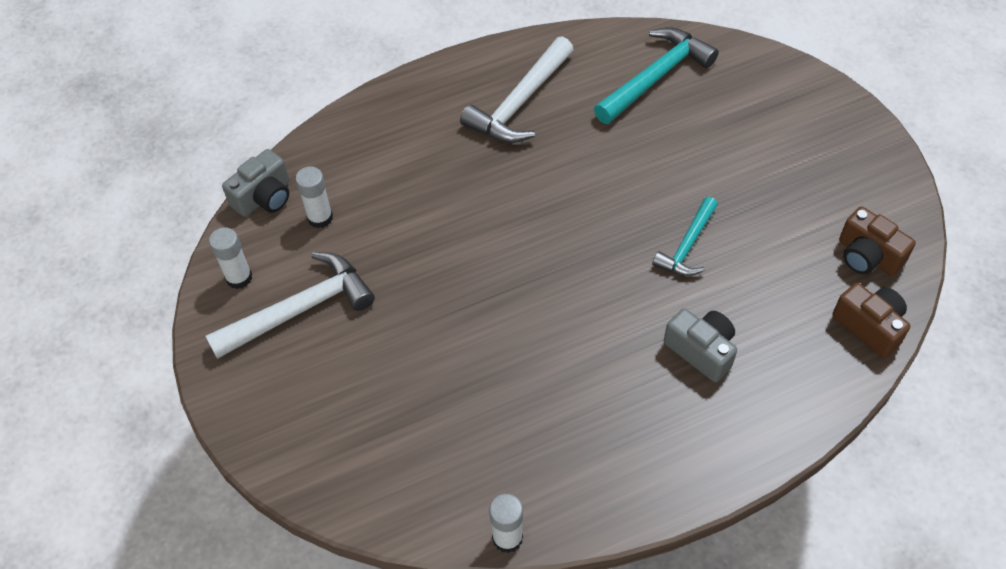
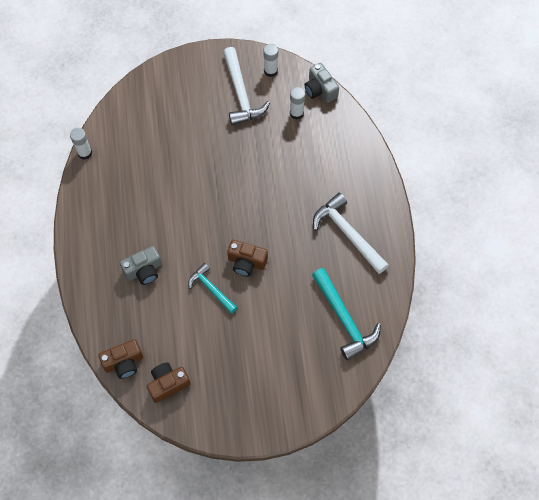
camera: 105 degrees right, 10 degrees up
(621, 212) = (246, 262): none -> brown camera

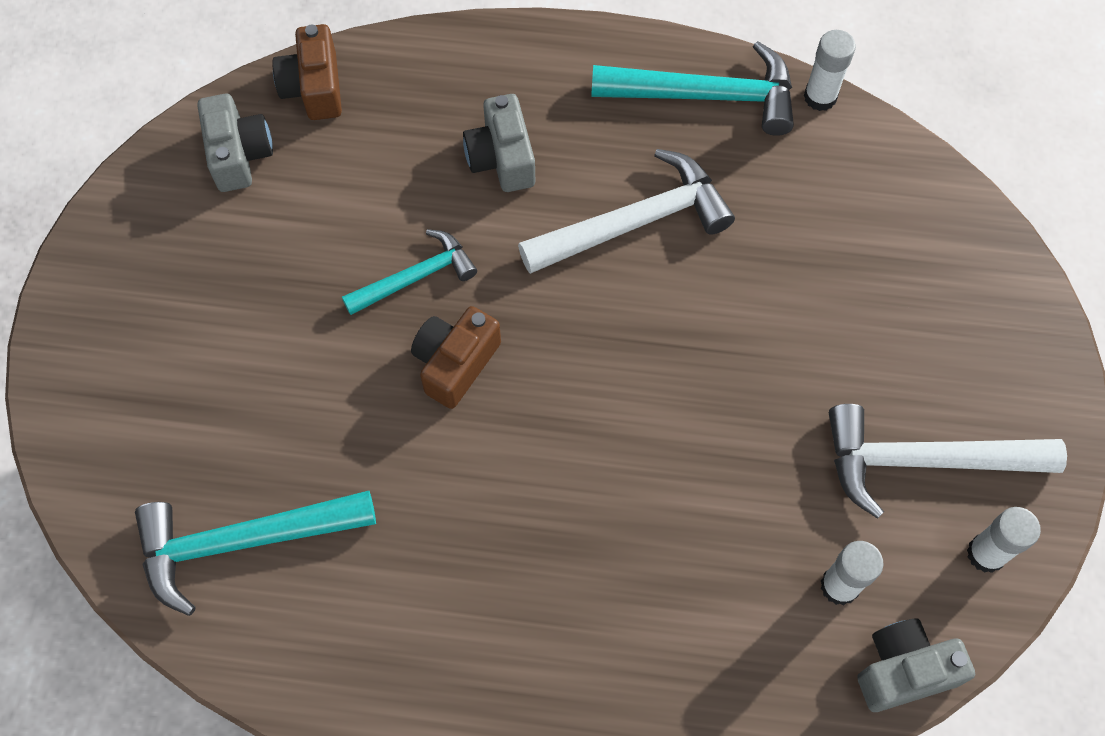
camera: 105 degrees right, 0 degrees up
(93, 196) = (707, 96): none -> turquoise hammer
(168, 384) = (239, 154): brown camera -> grey camera
(347, 233) = (458, 615): white hammer -> white hammer (635, 222)

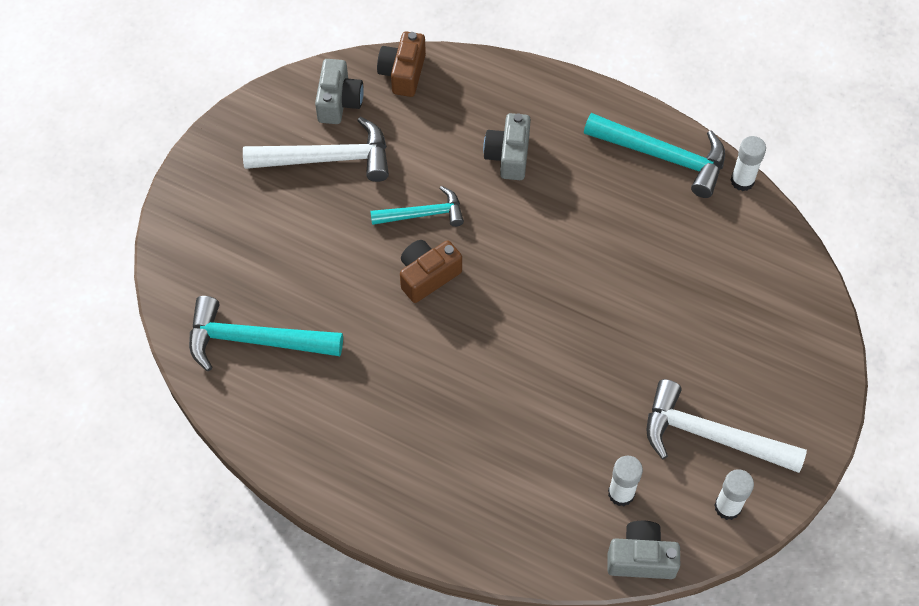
camera: 20 degrees right, 5 degrees down
(635, 222) = (581, 224): white hammer -> white hammer (328, 159)

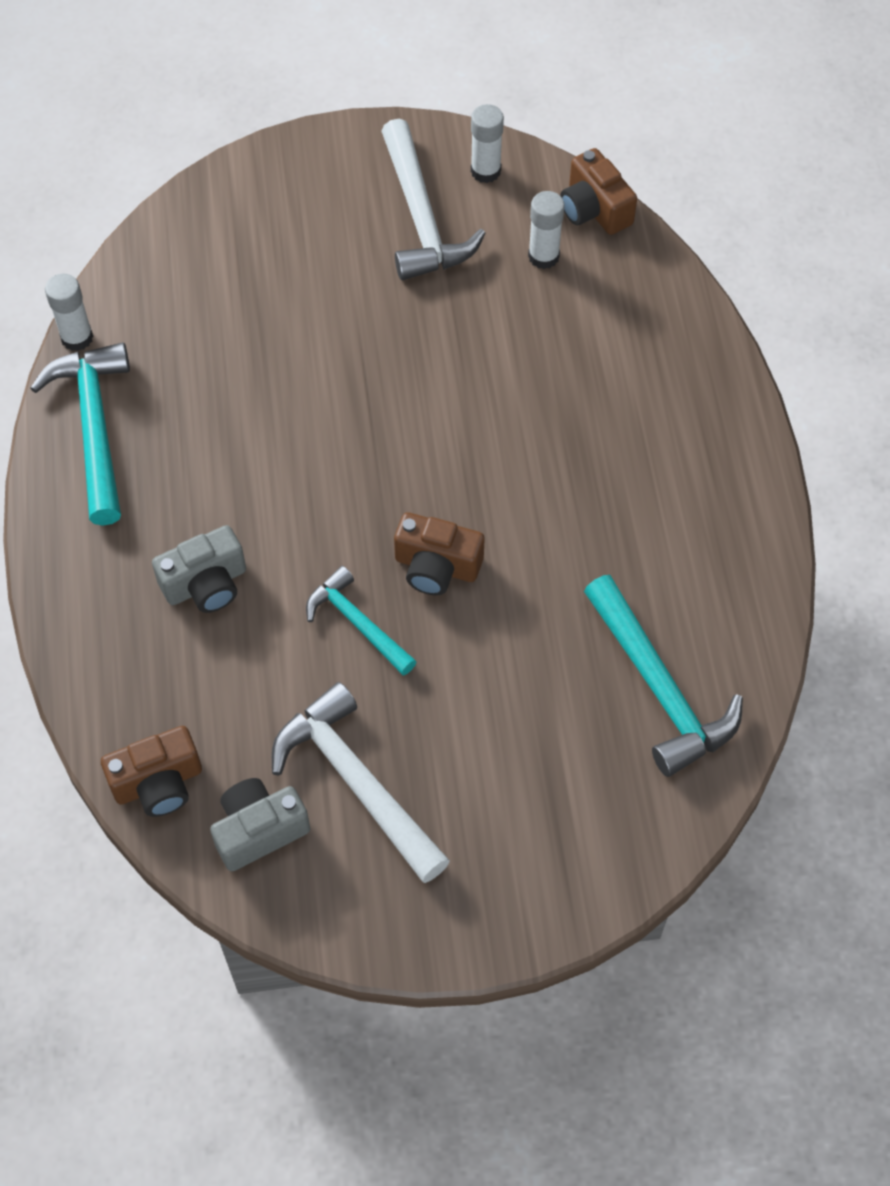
camera: 125 degrees left, 0 degrees up
(641, 558) = (594, 209): grey camera -> brown camera

